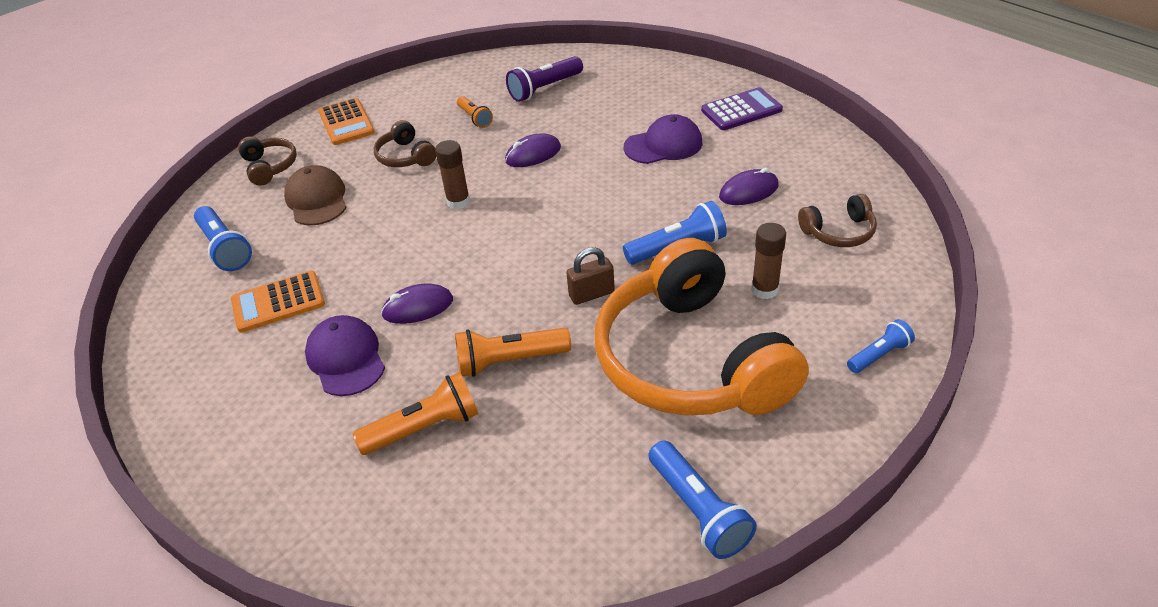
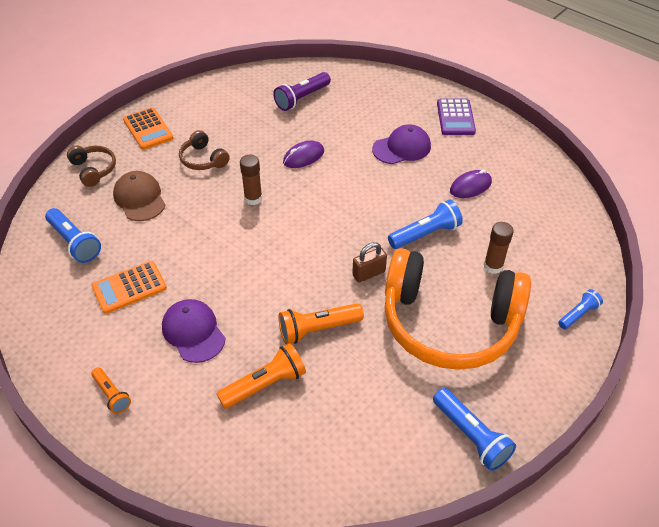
camera: 10 degrees left, 5 degrees up
(418, 307) = (240, 288): purple mouse -> none
(475, 118) = (251, 125): orange flashlight -> orange flashlight (112, 395)
(691, 359) = (449, 323): orange headphones -> orange headphones turned 45 degrees counterclockwise
(741, 110) = (455, 117): purple calculator -> purple calculator turned 120 degrees clockwise
(838, 232) = (539, 218): brown headphones -> none

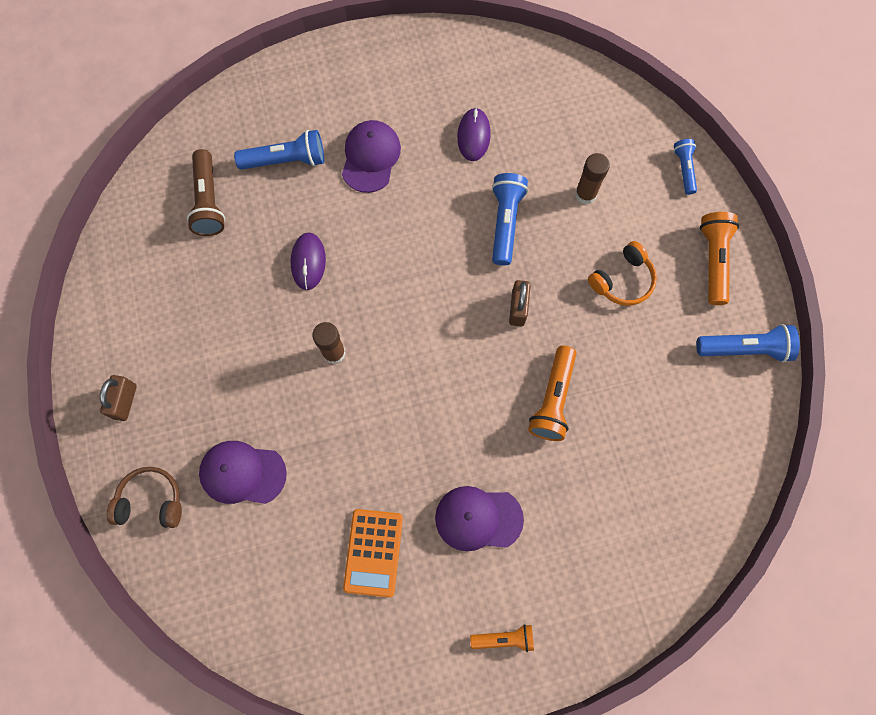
camera: 55 degrees left, 25 degrees up
(74, 242) = (262, 580): blue flashlight -> blue flashlight (286, 160)
(139, 198) = (242, 473): brown cap -> purple cap
(148, 129) = (125, 401): orange calculator -> brown padlock
(203, 159) = (229, 369): brown headphones -> none
(265, 384) = (585, 487): orange flashlight -> orange flashlight (713, 261)
(302, 98) = (208, 201): purple flashlight -> brown flashlight
(449, 323) = (622, 280): orange headphones -> orange headphones, size x0.41
(455, 117) = (366, 73): purple calculator -> none

